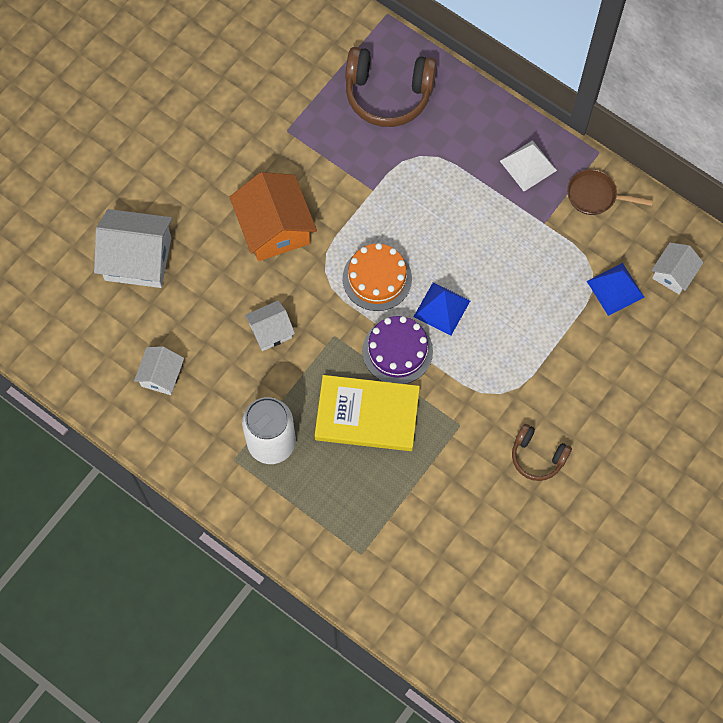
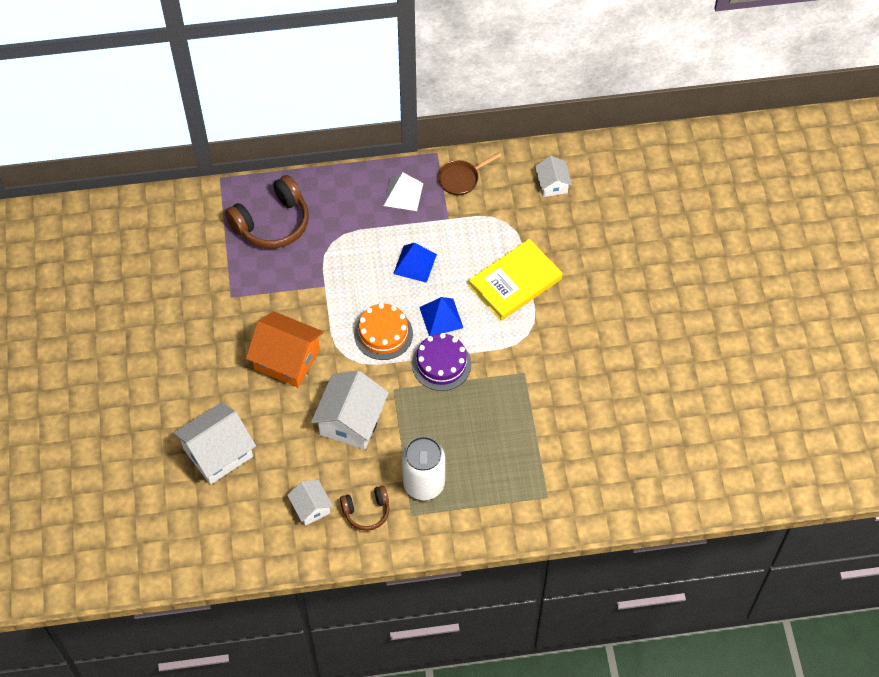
camera: 45 degrees left, 10 degrees down
(270, 331) = (351, 421): white house -> white house, size x1.78
(367, 415) = (463, 416): yellow book -> yellow book (515, 282)
(537, 456) = (587, 350): brown headphones -> brown headphones (366, 511)
(615, 289) = (529, 220): blue pyramid -> blue pyramid (415, 264)

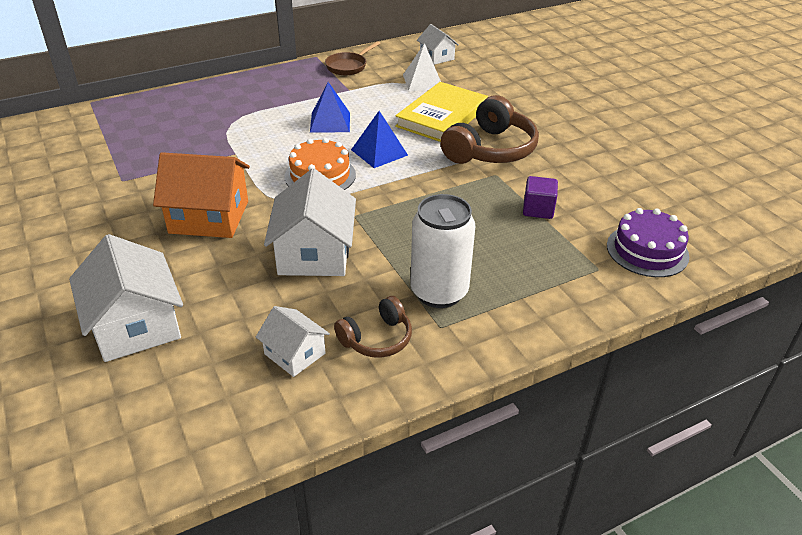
camera: 20 degrees left, 20 degrees down
(218, 453) = (135, 325): white house -> white house turned 60 degrees counterclockwise
(272, 223) = (158, 121): brown headphones -> brown headphones (490, 149)
(403, 194) = (295, 83): white pyramid -> white pyramid (423, 81)
(441, 364) = (400, 185): purple cake -> purple cake (647, 250)
(536, 423) = (538, 209): none -> purple cube

